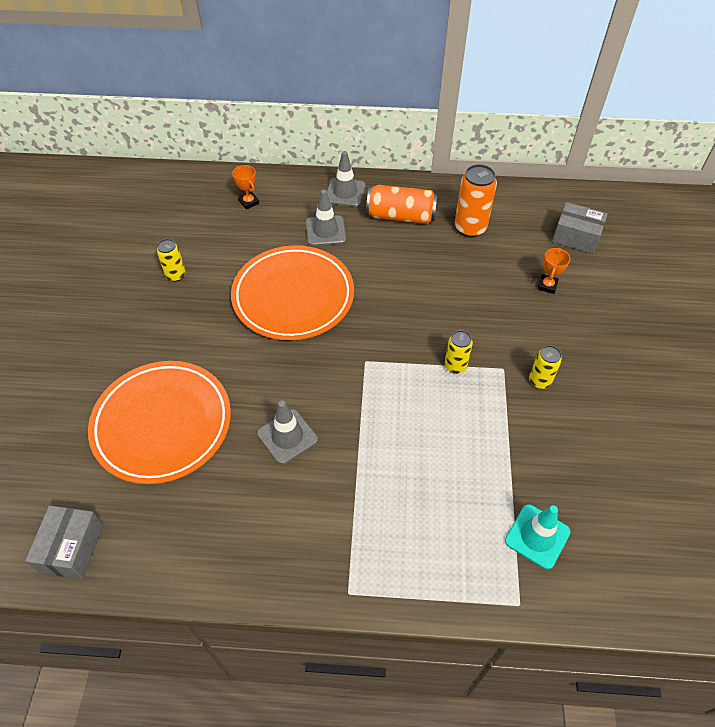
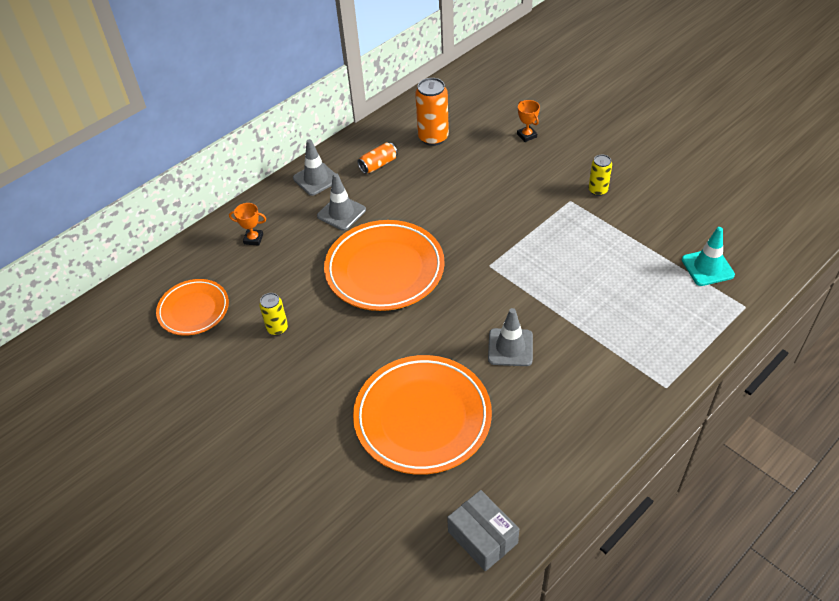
camera: 45 degrees left, 5 degrees down
(152, 219) = (193, 310): none -> orange plate
(400, 216) = (378, 164): orange can -> orange can, size x0.59
(455, 366) = (543, 222): yellow can -> none
(576, 237) = (502, 95): grey box -> none

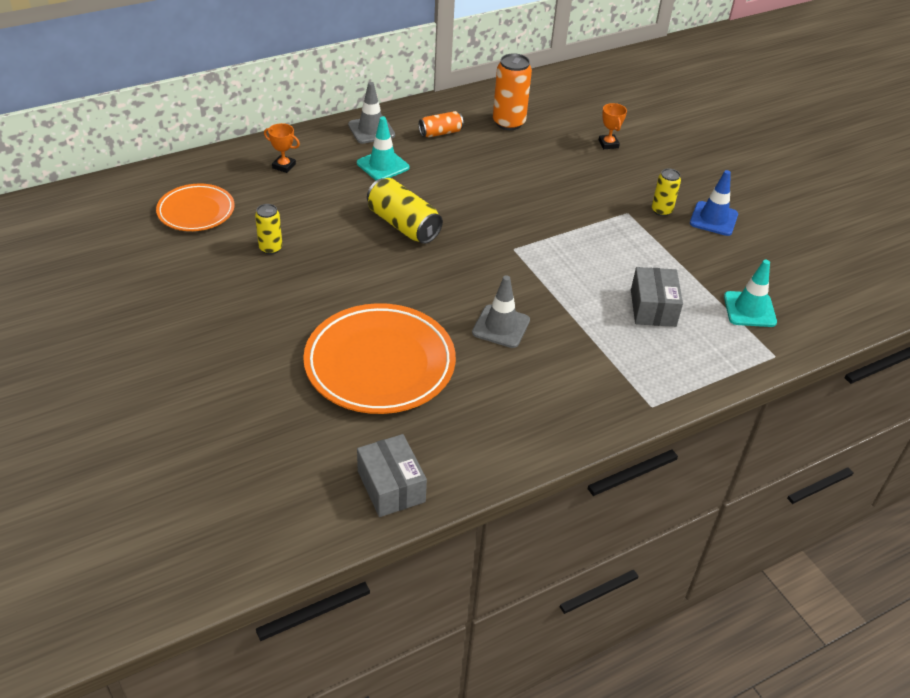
camera: 10 degrees right, 5 degrees down
(341, 213) = (383, 165): grey traffic cone -> turquoise traffic cone
(384, 269) = (403, 225): orange plate -> yellow can
(629, 290) = (653, 308): none -> grey box
(643, 186) = (713, 219): none -> blue traffic cone

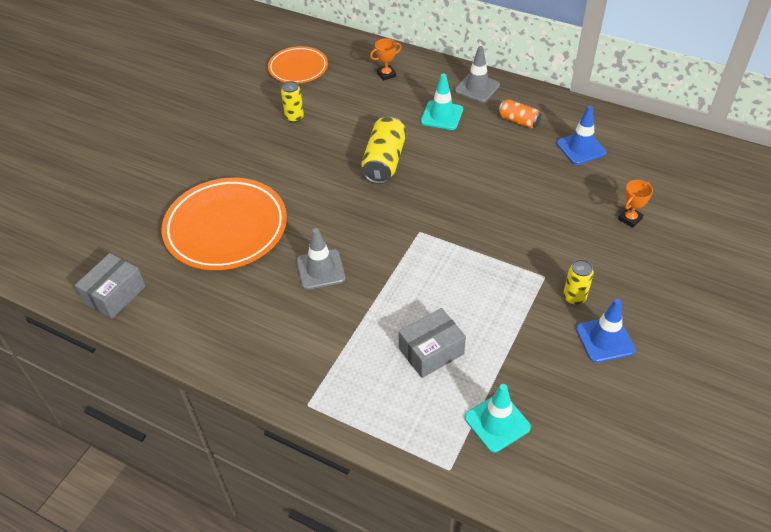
camera: 60 degrees right, 5 degrees up
(284, 166) = (386, 74): orange trophy -> orange trophy turned 75 degrees clockwise
(508, 123) = (581, 148): orange can -> blue traffic cone

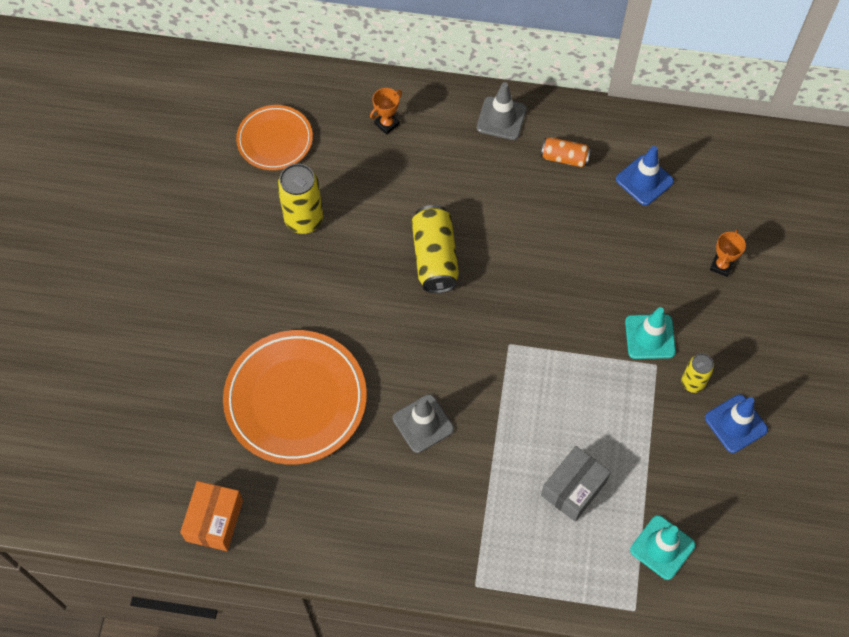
camera: 20 degrees left, 15 degrees up
(115, 294) = (214, 520): grey box -> orange box
(294, 117) = (304, 220): yellow can -> yellow can, size x1.68
(442, 115) = (475, 172): turquoise traffic cone -> turquoise traffic cone (650, 337)

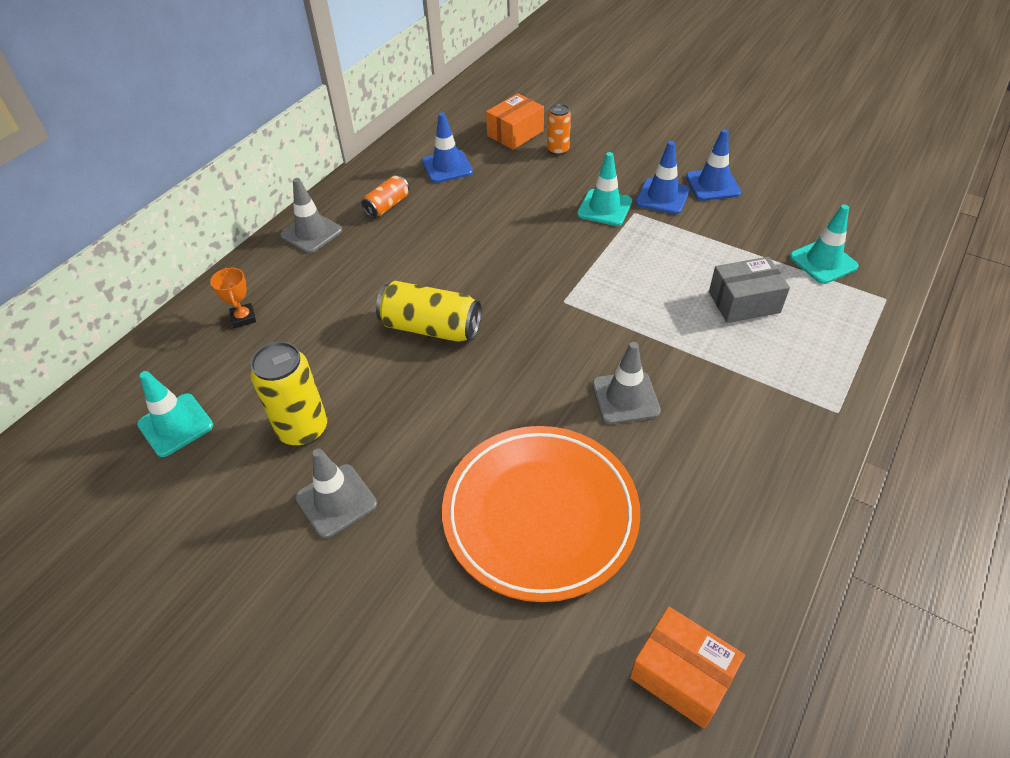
camera: 65 degrees left, 15 degrees down
(257, 270) = (336, 501): none -> grey traffic cone
(275, 140) = (175, 425): orange plate -> turquoise traffic cone
(573, 488) = (744, 302): grey box -> grey box turned 75 degrees counterclockwise
(693, 382) = (662, 197): yellow can -> blue traffic cone
(721, 266) = (558, 150): orange trophy -> orange can
(729, 217) = (515, 133): none -> orange box

